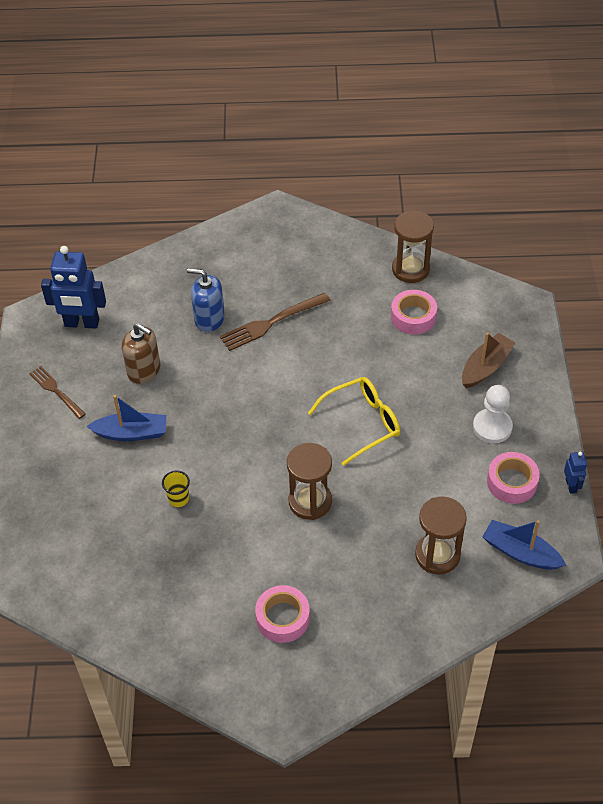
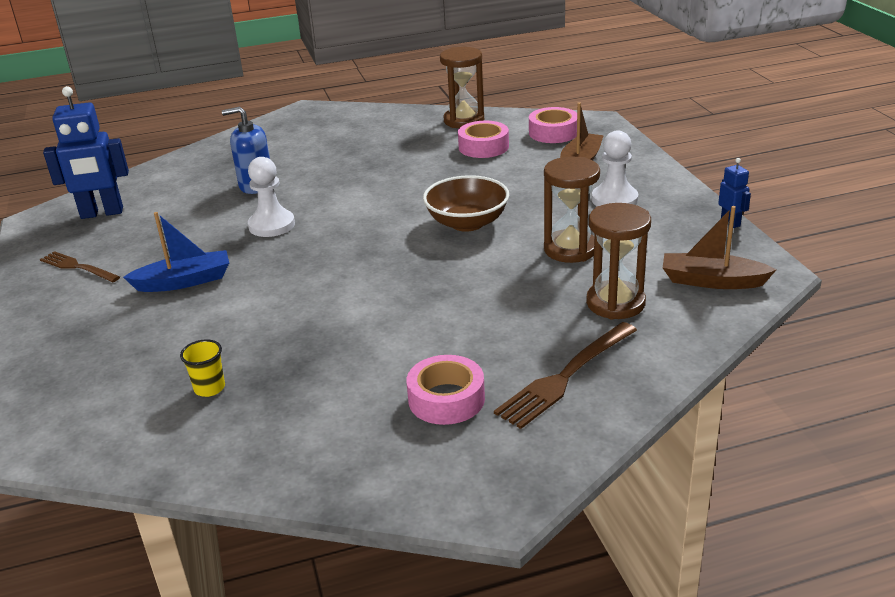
camera: 15 degrees left, 20 degrees down
(144, 370) = (188, 232): brown soap dispenser -> none
(178, 499) = (262, 322): yellow cup -> yellow cup (209, 388)
(210, 380) = (272, 225): none -> white pawn
(271, 323) = (329, 176): brown fork -> brown fork (565, 377)
(310, 501) = (434, 292): brown hourglass -> brown hourglass (570, 249)
(362, 423) = (467, 223): yellow glasses -> brown bowl
(512, 482) = (663, 232): pink tape -> pink tape (553, 133)
(520, 552) = (712, 281): blue boat -> brown boat

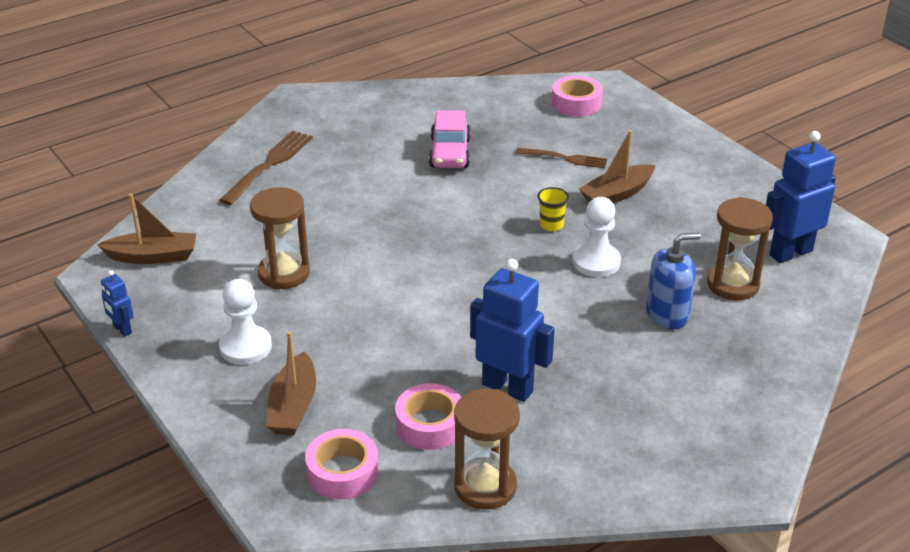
camera: 160 degrees right, 5 degrees up
(77, 267) = (729, 194): brown fork -> brown fork (565, 158)
(184, 281) = (616, 194): blue boat -> brown boat
(209, 388) = (512, 126): yellow cup -> yellow cup (551, 225)
(321, 358) = (450, 153): none -> pink car
(416, 158) = (507, 387): none -> blue robot
(446, 399) = (347, 141): pink tape -> pink tape (576, 103)
(467, 223) = (396, 292): brown bowl -> none
(615, 303) = (237, 224): brown hourglass -> brown hourglass (732, 284)

